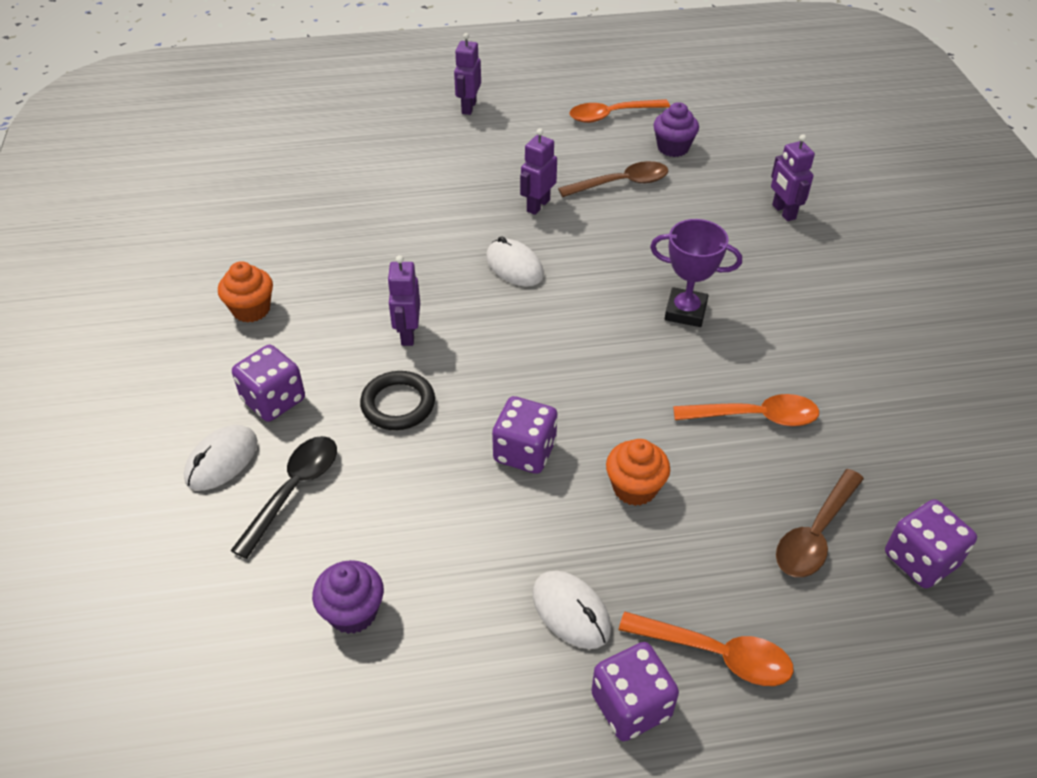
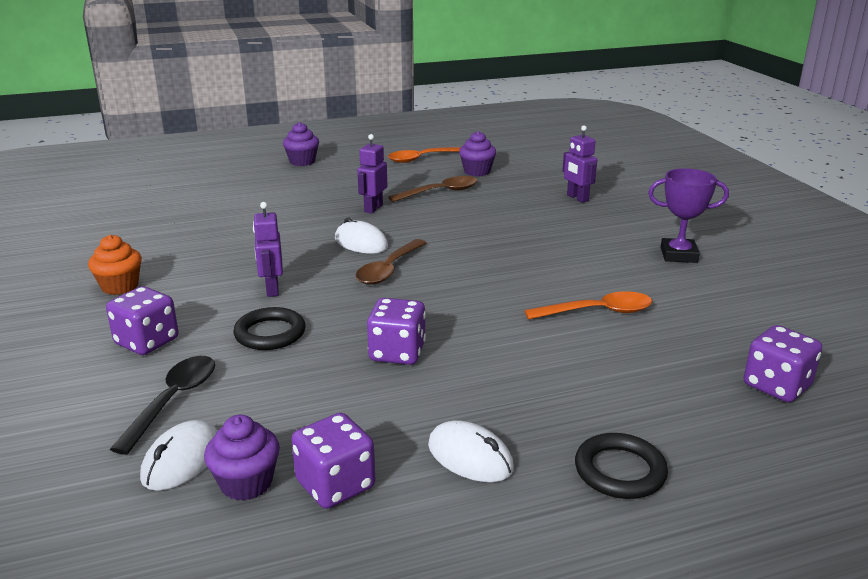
camera: 10 degrees left, 20 degrees down
(222, 460) = (96, 387): white mouse -> white mouse (182, 460)
(468, 107) = (302, 161): purple robot -> purple cupcake
(631, 705) = (550, 520): purple dice -> purple dice (335, 485)
(634, 488) = (506, 366): orange cupcake -> none
(685, 311) = (516, 257): purple trophy -> purple trophy (678, 255)
(716, 654) = (620, 471): orange spoon -> black ring
(815, 534) = (678, 379): brown spoon -> brown spoon (389, 269)

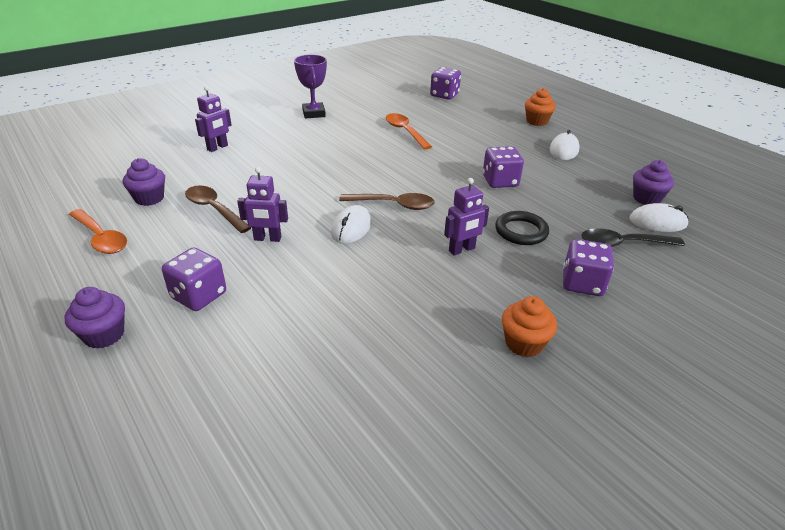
camera: 110 degrees left, 10 degrees up
(335, 485) = (618, 176): purple dice -> purple dice (199, 295)
(620, 471) = (537, 121): black ring -> orange cupcake

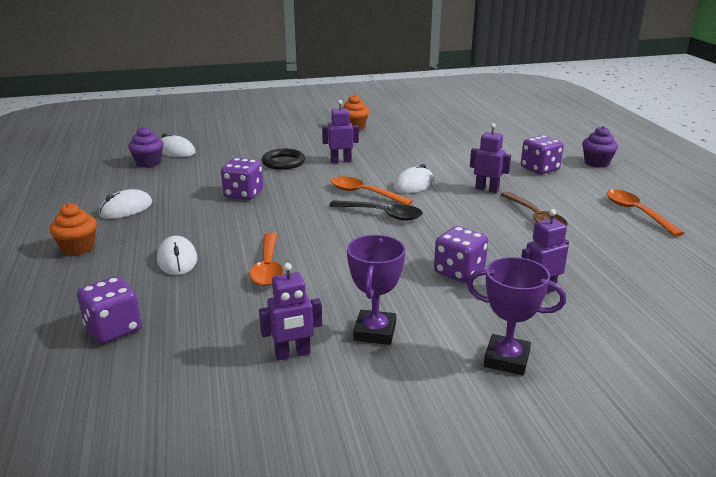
camera: 155 degrees left, 10 degrees down
(149, 198) = (608, 239): purple cupcake -> none
(240, 114) = (506, 359): none -> purple trophy
(348, 100) = (292, 354): none -> purple robot
(393, 205) = (364, 193): brown spoon -> orange spoon
(466, 126) = (177, 260): none -> white mouse
(582, 283) = (287, 137): purple dice -> purple dice (459, 272)
(623, 244) = (225, 146): black spoon -> black spoon (382, 214)

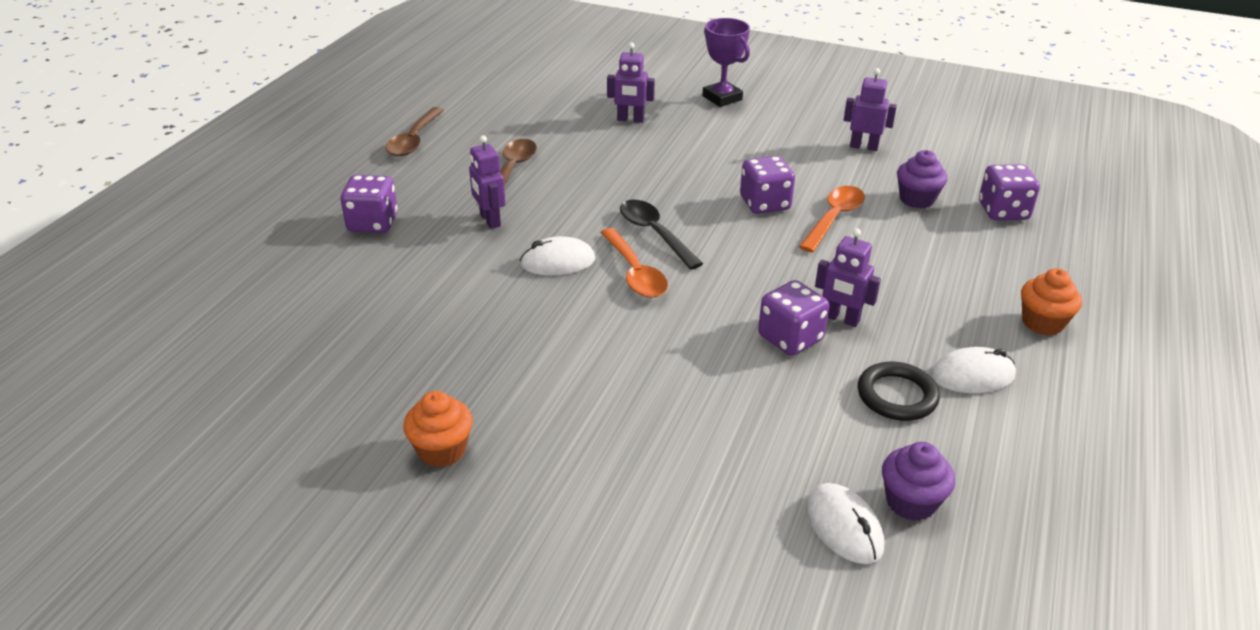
camera: 145 degrees left, 10 degrees up
(177, 260) = (924, 261): white mouse -> none
(283, 162) = (675, 391): black ring -> black ring (897, 396)
(341, 161) = (586, 353): purple robot -> purple robot (841, 319)
(374, 332) = (790, 139): purple trophy -> none
(459, 272) = (668, 153): purple dice -> purple dice (764, 203)
(596, 163) = (293, 204): purple cupcake -> purple cupcake (917, 199)
(636, 213) = (414, 140): orange spoon -> brown spoon

